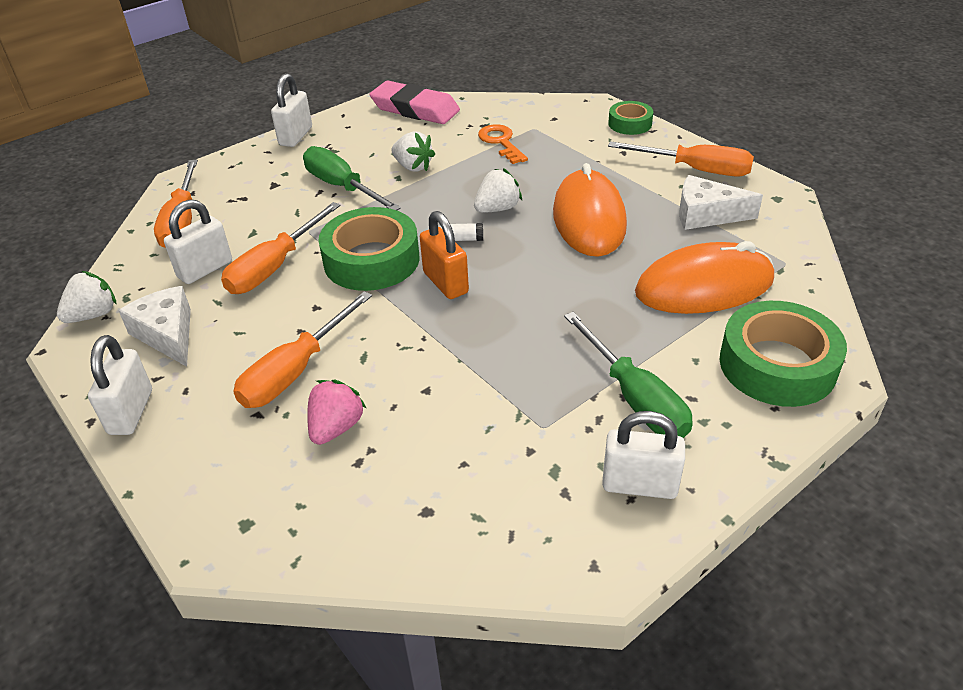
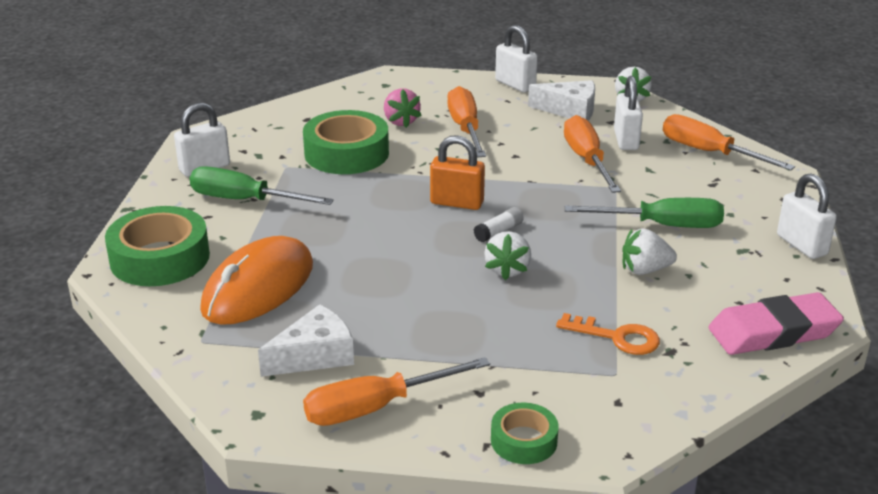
camera: 135 degrees right, 10 degrees down
(371, 260) = (533, 192): green tape -> green tape (346, 153)
(589, 219) = (418, 299): orange mouse -> none

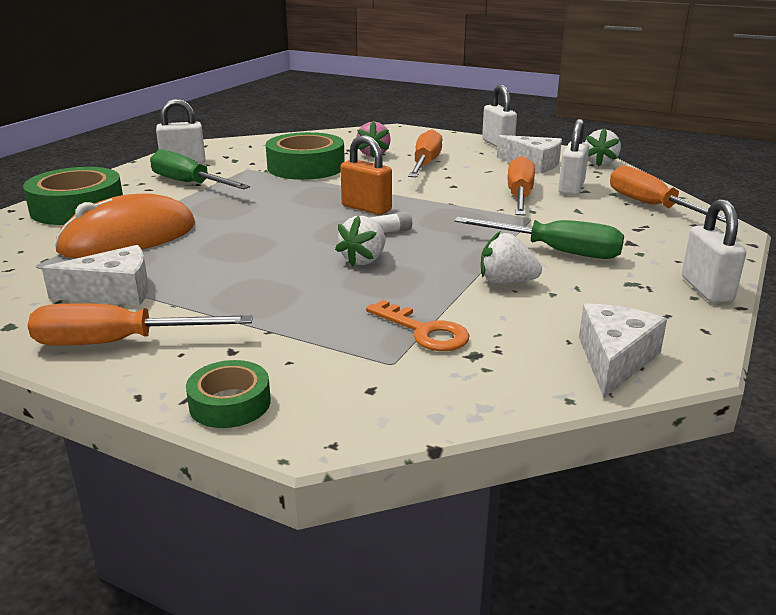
camera: 20 degrees right, 5 degrees down
(773, 332) = (615, 360): pink eraser -> white cheese

